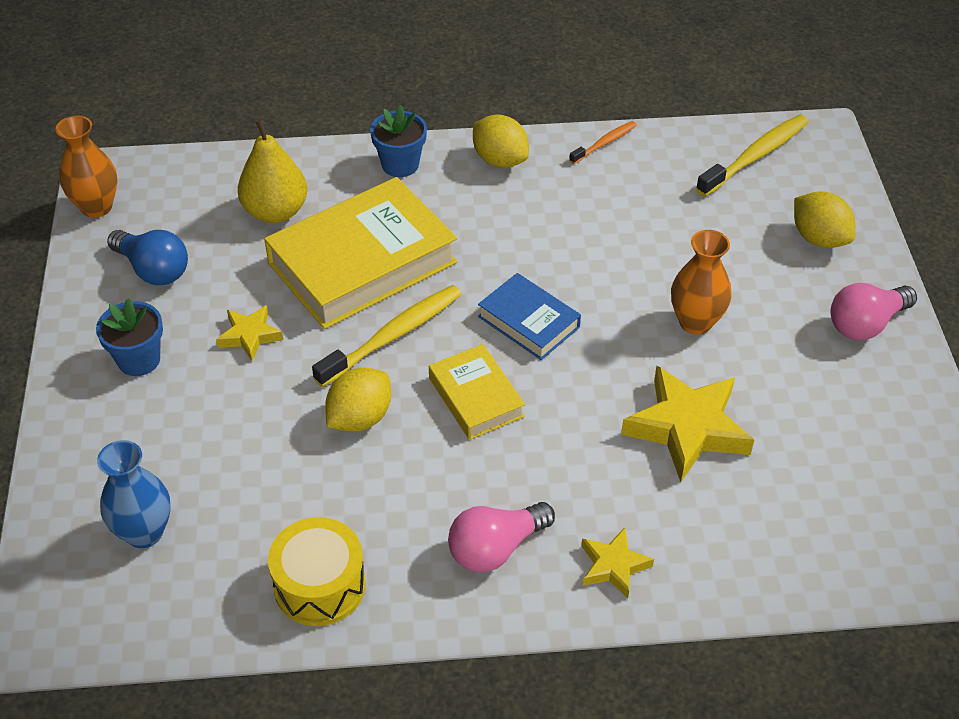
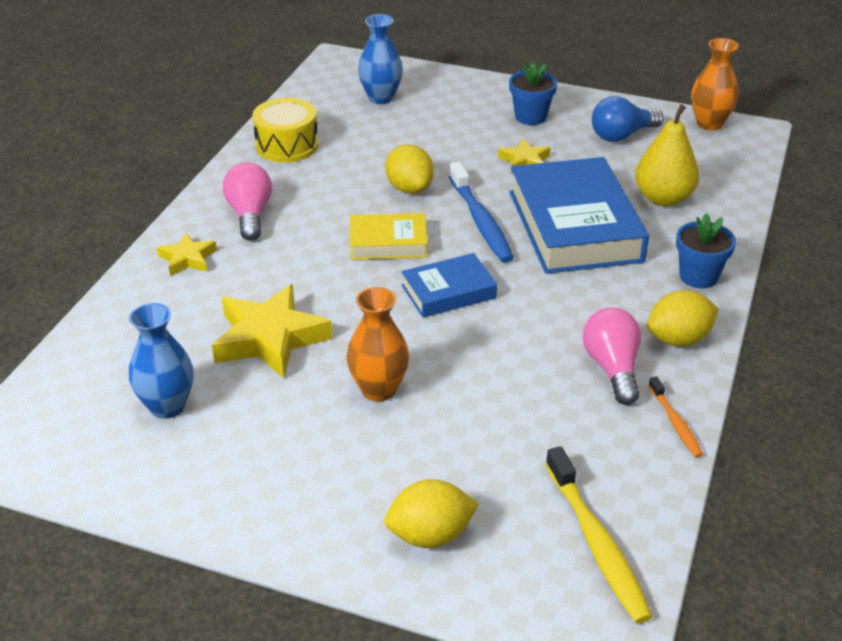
camera: 115 degrees right, 10 degrees down
(362, 263) = (574, 226): yellow book -> blue book
(393, 336) = (481, 221): yellow toothbrush -> blue toothbrush
(828, 461) = (167, 406): none -> blue vase
(865, 324) = (288, 511): pink light bulb -> pink light bulb (612, 368)

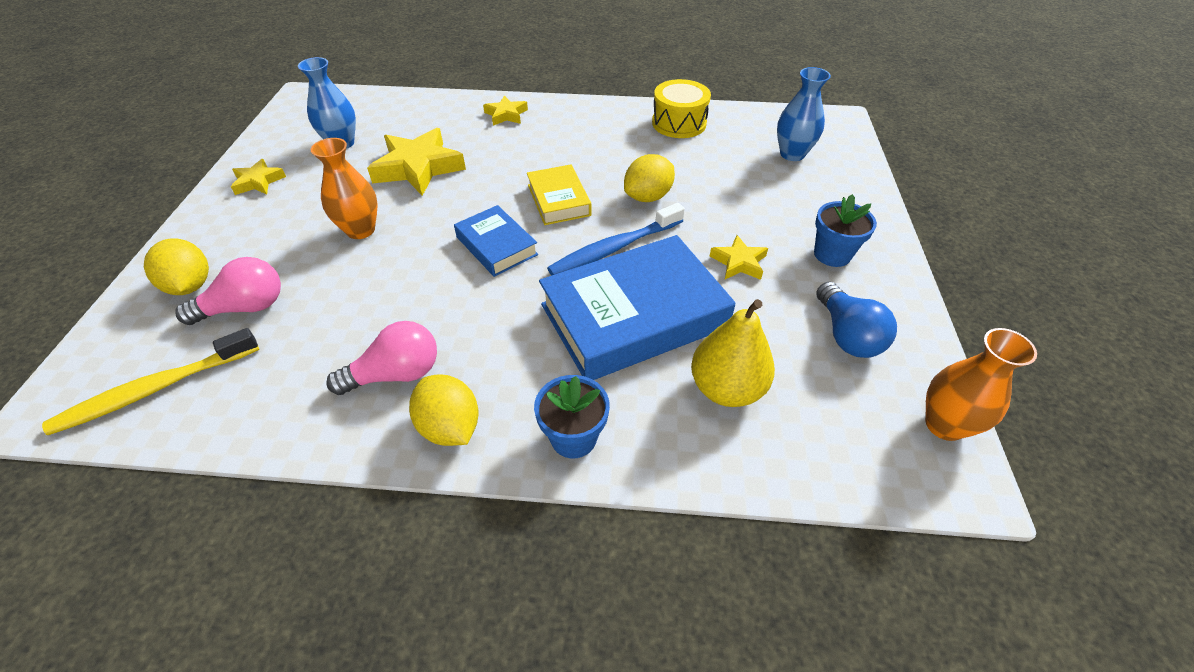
camera: 75 degrees right, 10 degrees up
(222, 488) = (258, 182): none -> yellow star
(250, 215) = (571, 127): pink light bulb -> pink light bulb (245, 307)
(622, 135) = (846, 335): blue light bulb -> blue light bulb turned 150 degrees counterclockwise
(675, 423) = (311, 435): orange toothbrush -> none

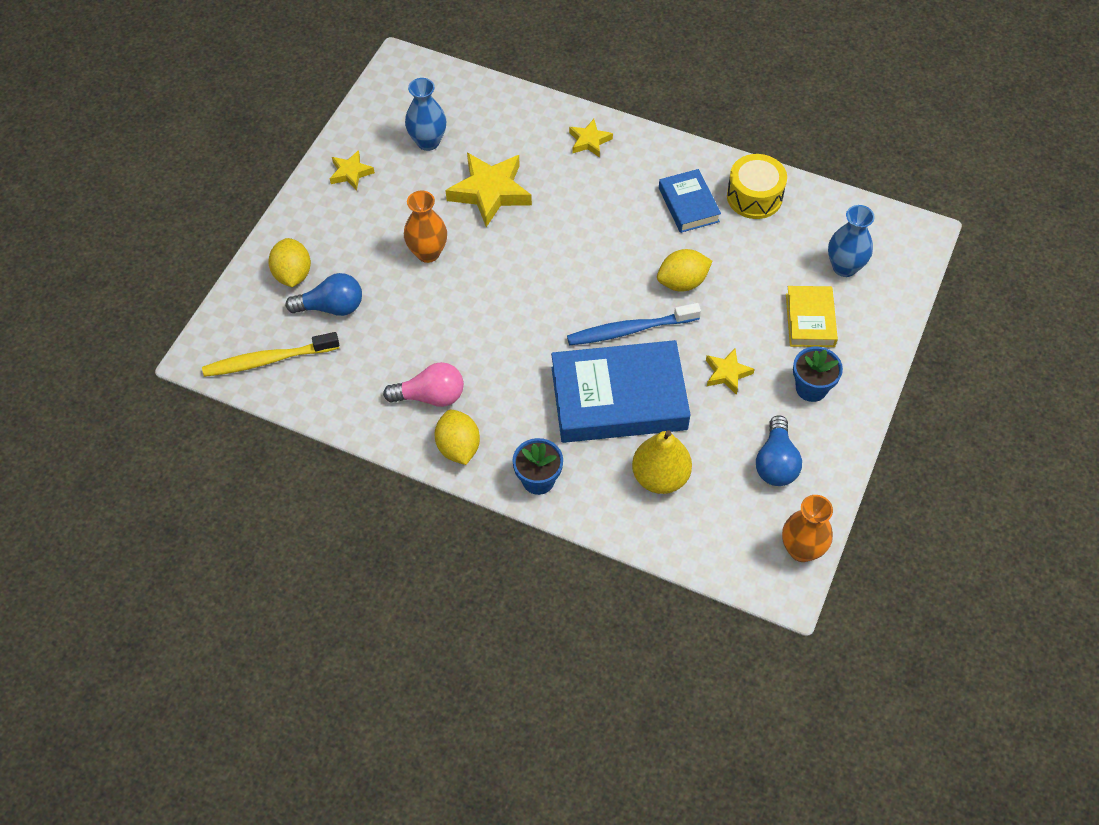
camera: 20 degrees right, 10 degrees up
(245, 307) = (332, 307): pink light bulb -> blue light bulb
(496, 246) = (534, 300): blue book -> blue book (688, 205)
(558, 200) = (602, 264): yellow book -> yellow book (810, 320)

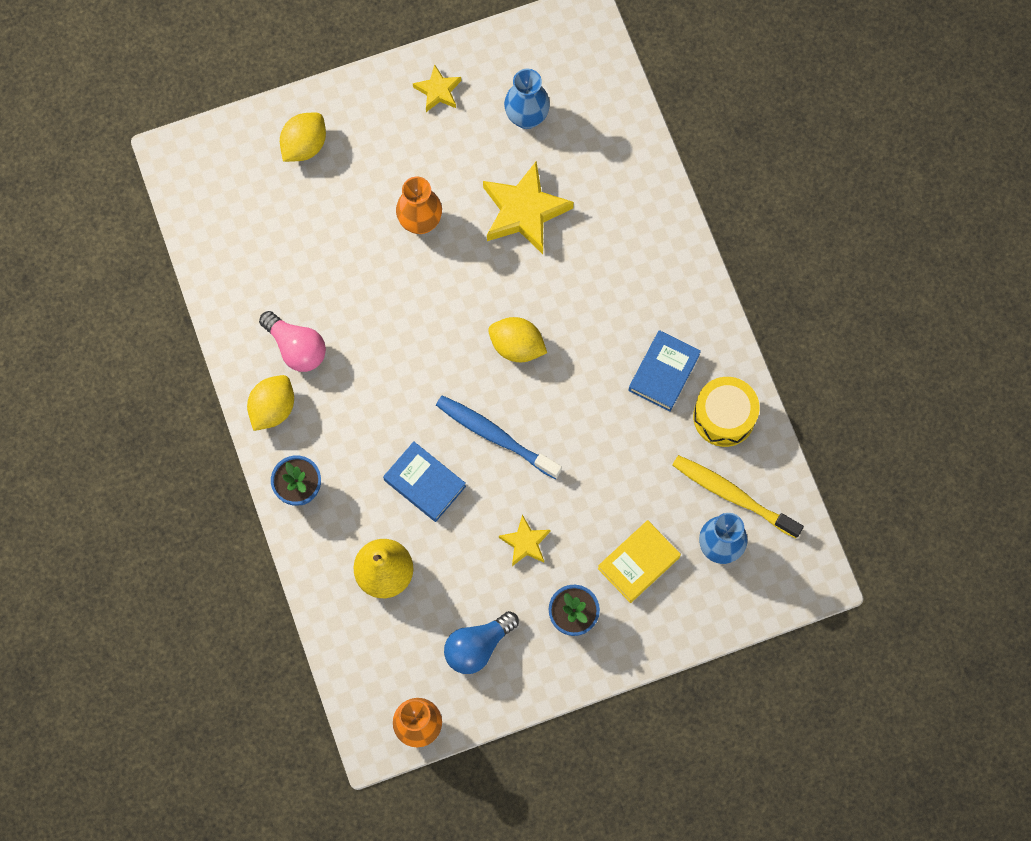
camera: 45 degrees right, 15 degrees up
(268, 360) = (216, 205): yellow toothbrush -> yellow toothbrush (733, 495)
(332, 307) = (303, 202): blue light bulb -> none
(589, 141) = (653, 238): yellow star -> none
(619, 398) = (425, 483): blue book -> blue book, size x0.52
(682, 282) = (580, 435): yellow lemon -> yellow lemon (517, 346)

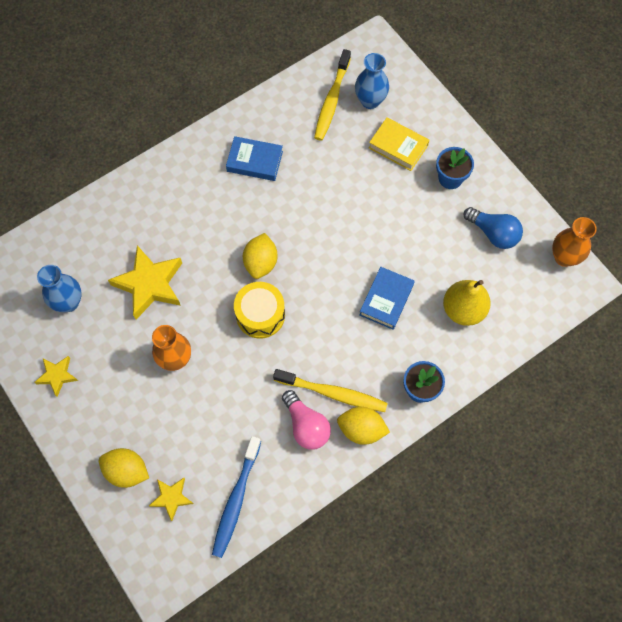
camera: 105 degrees left, 5 degrees down
(296, 348) = (306, 426): pink light bulb -> pink light bulb turned 120 degrees clockwise
(326, 388) = (333, 393): none -> yellow toothbrush
(495, 436) = (335, 260): blue toothbrush -> blue toothbrush (236, 500)
(525, 543) = (408, 221): yellow star -> yellow star (171, 498)
(724, 416) = (276, 117): yellow drum -> yellow drum (260, 315)

